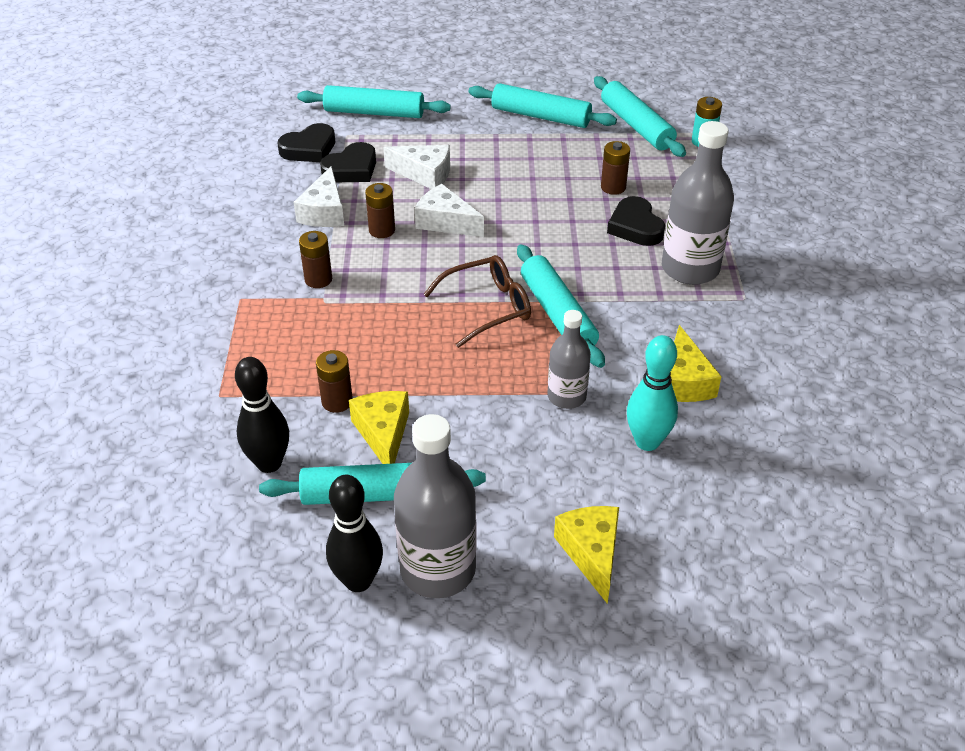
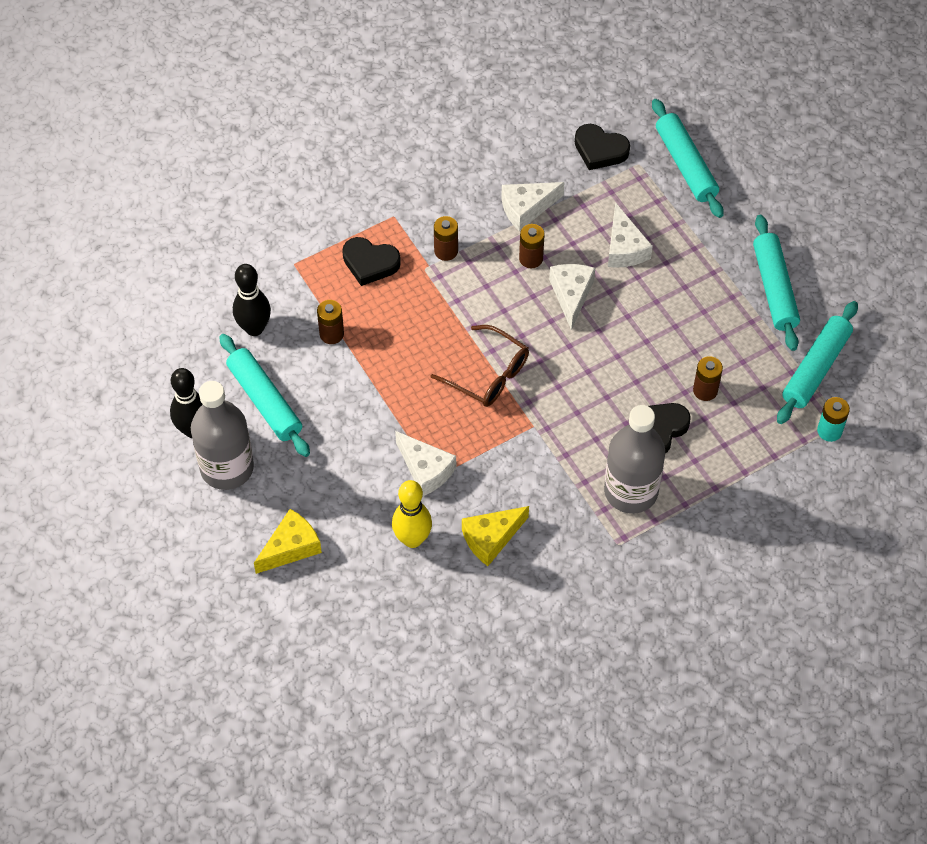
camera: 60 degrees right, 15 degrees up
(351, 169) = (594, 194): black heart -> black heart (370, 263)
(383, 434) = (319, 377): yellow cheese -> none
(558, 314) = (512, 424): turquoise rolling pin -> none
(566, 396) = (426, 469): grey bottle -> white cheese
(647, 442) = (412, 539): turquoise bowling pin -> yellow bowling pin

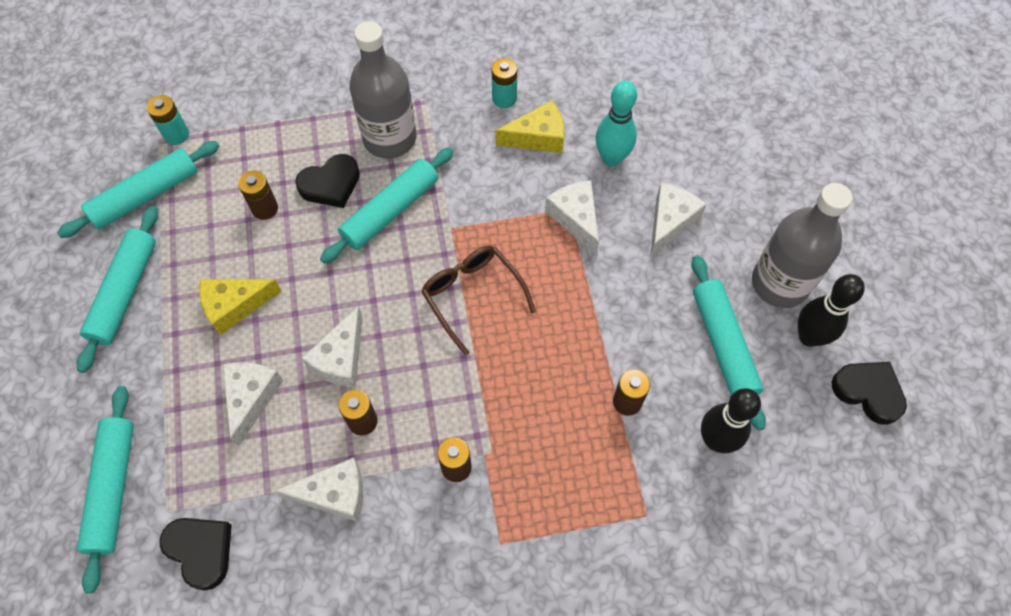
camera: 160 degrees left, 5 degrees up
(291, 547) = (731, 186): yellow cheese -> yellow cheese (235, 306)
(339, 494) = (670, 221): none -> white cheese
(370, 263) = (553, 482): black heart -> black heart (868, 392)
(412, 539) = (611, 158): yellow bowling pin -> turquoise bowling pin
(541, 569) = (504, 98): none -> turquoise battery
(594, 423) = (390, 211): none -> turquoise rolling pin

